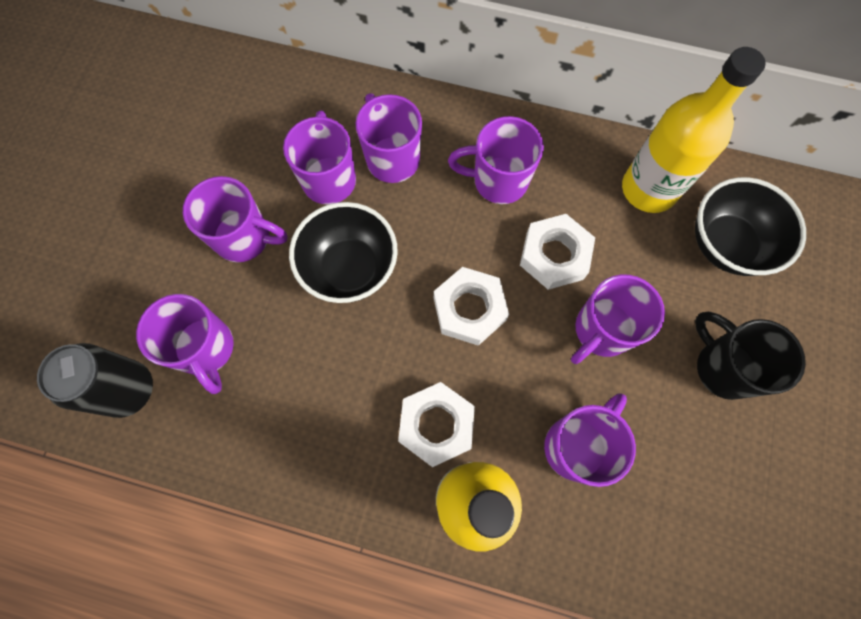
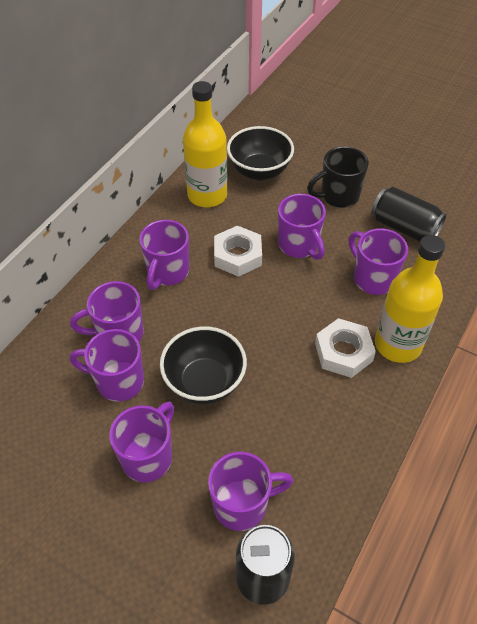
camera: 75 degrees left, 20 degrees down
(469, 309) = (262, 313): white nut -> none
(696, 480) = (404, 228): none -> black can

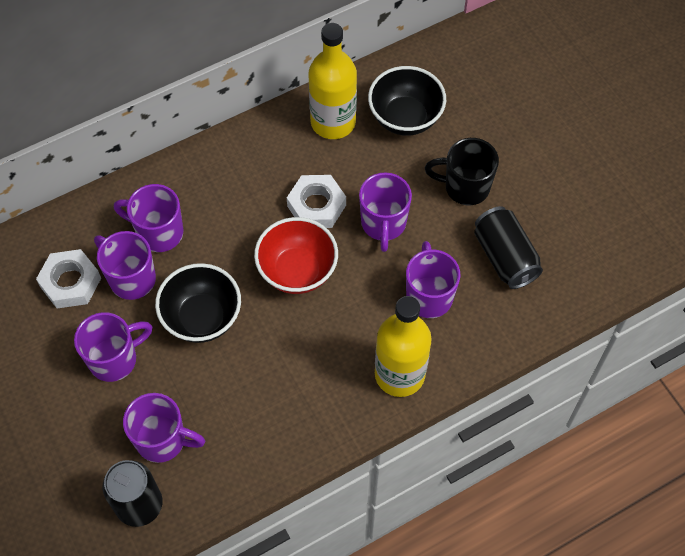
camera: 30 degrees right, 10 degrees up
(167, 272) = (239, 191): purple mug -> none
(258, 308) = (297, 271): none -> red bowl
(343, 352) = (343, 355): white nut -> white nut (70, 282)

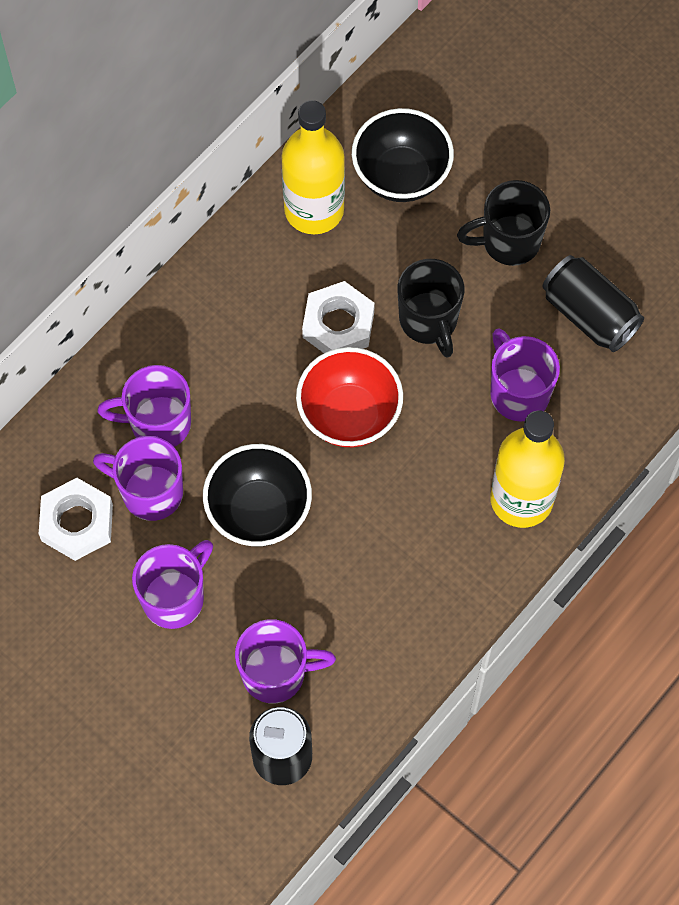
camera: 20 degrees left, 5 degrees up
(383, 224) = (429, 321): purple mug -> black mug

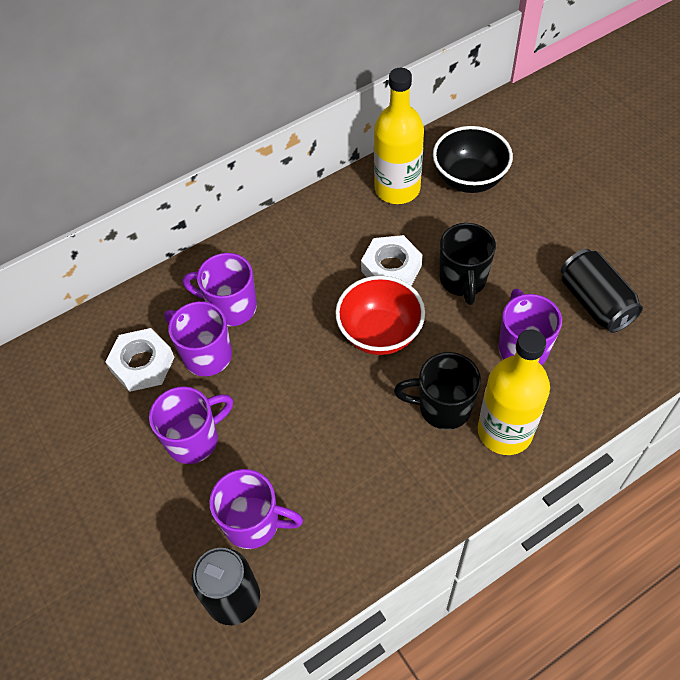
camera: 20 degrees right, 10 degrees down
(259, 511) = (285, 389): black bowl -> none
(509, 242) = (541, 238): black mug -> black mug (442, 407)

